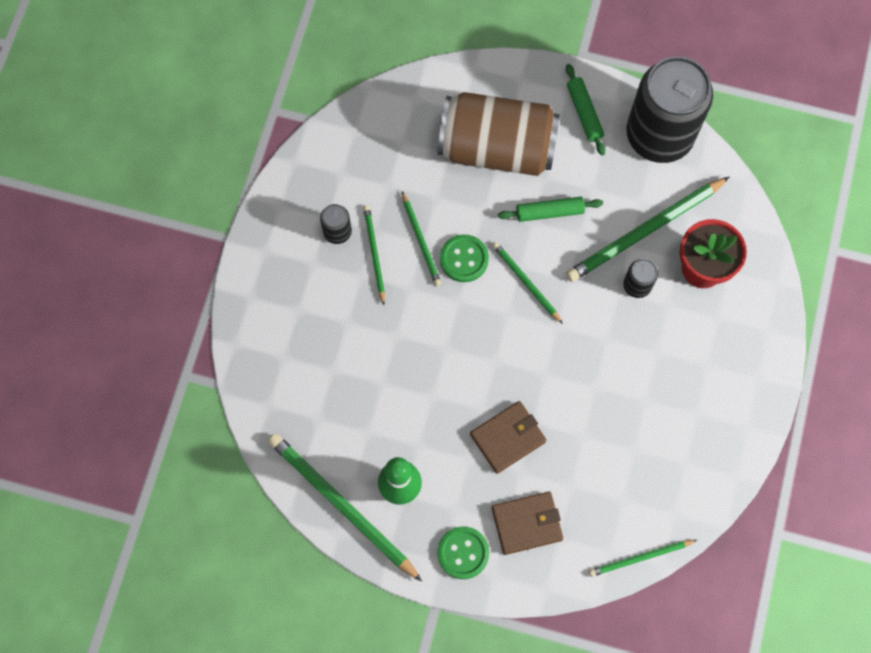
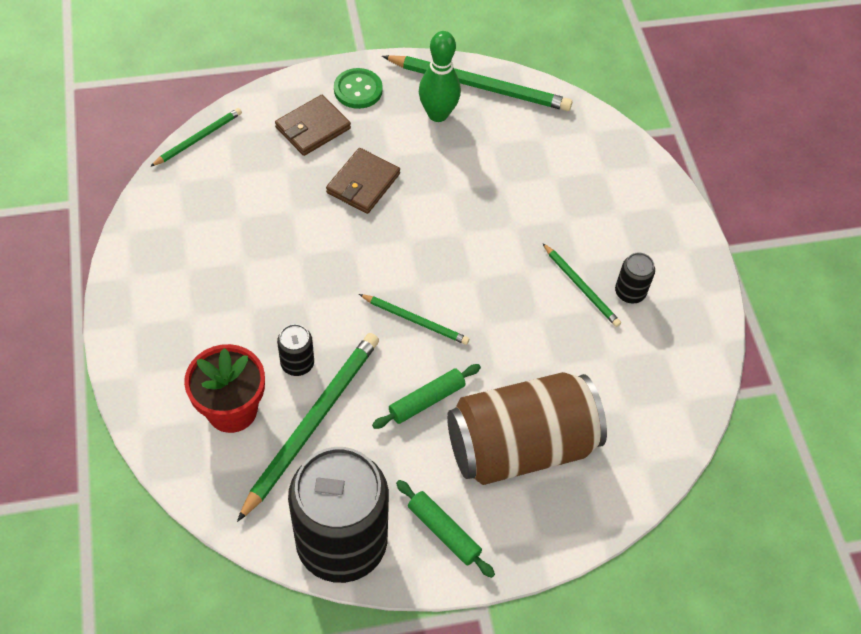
camera: 150 degrees right, 15 degrees down
(421, 241) = (543, 317): green pencil -> none
(464, 259) = (490, 317): green button -> none

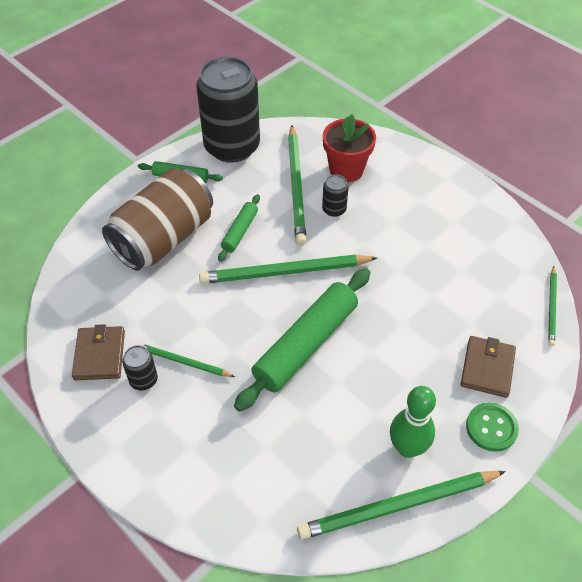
camera: 150 degrees right, 5 degrees down
(363, 183) = (406, 346): brown wallet -> brown wallet (100, 355)
(415, 320) = (284, 272): green pencil -> green pencil, size x1.86
(453, 237) = (305, 344): none -> green rolling pin

